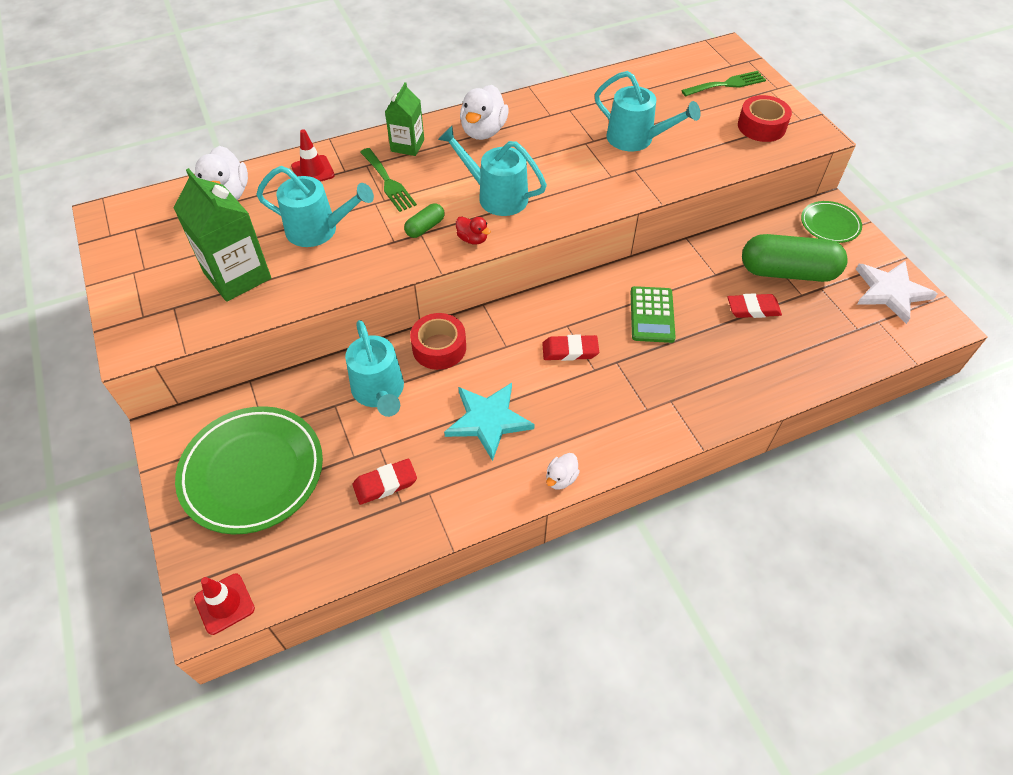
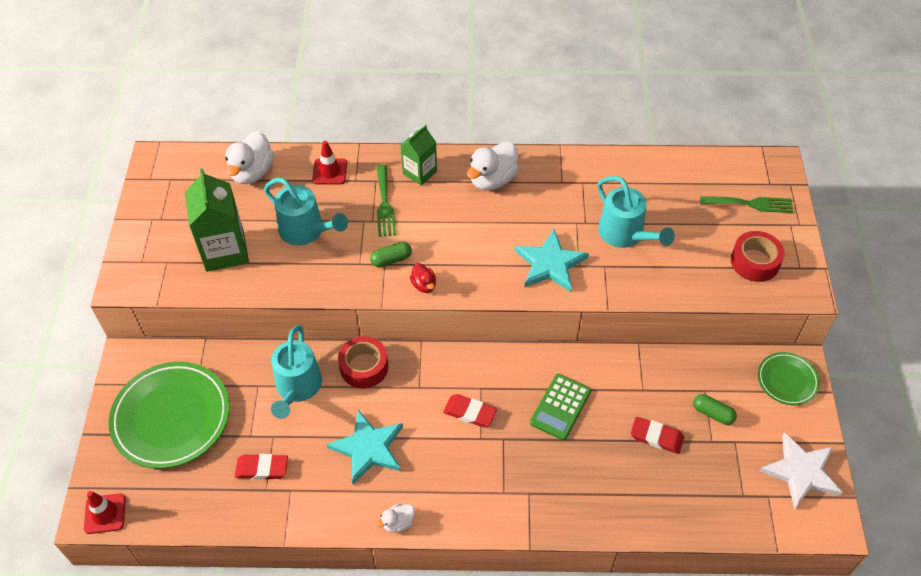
camera: 25 degrees right, 0 degrees up
(495, 196) = (466, 249): turquoise watering can -> none
(583, 183) = (550, 264): none -> turquoise star
(787, 272) = (712, 413): green capsule -> green capsule, size x0.45

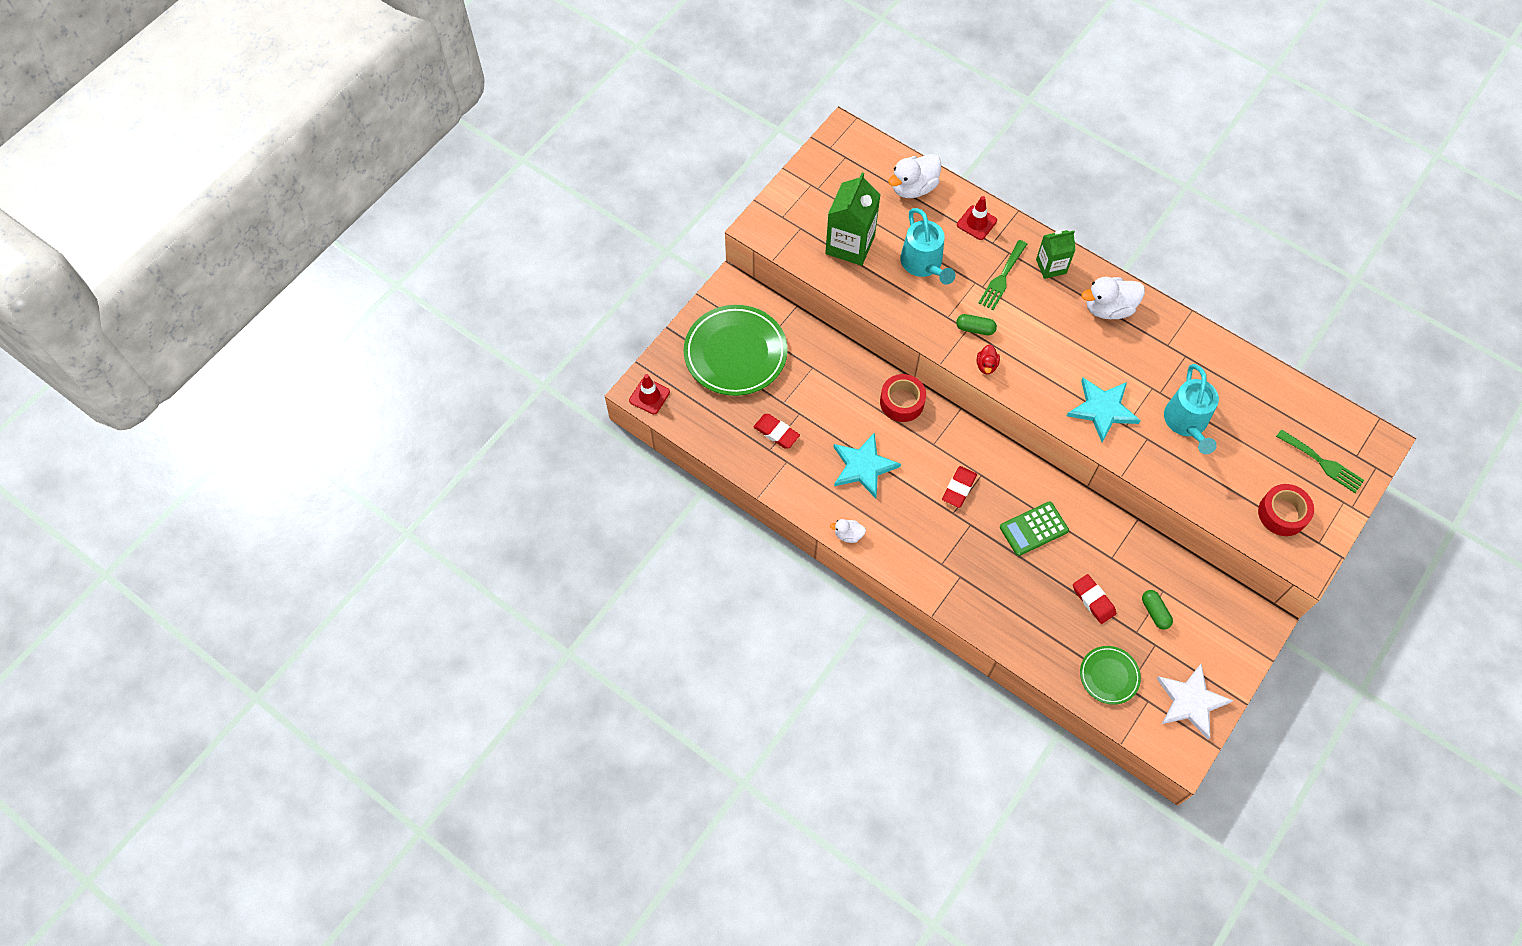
camera: 35 degrees right, 10 degrees up
(297, 388) = (840, 388): turquoise watering can -> none
(470, 412) = (959, 488): red eraser -> red eraser turned 60 degrees clockwise
(787, 380) = (1241, 627): green plate -> green plate (1109, 676)

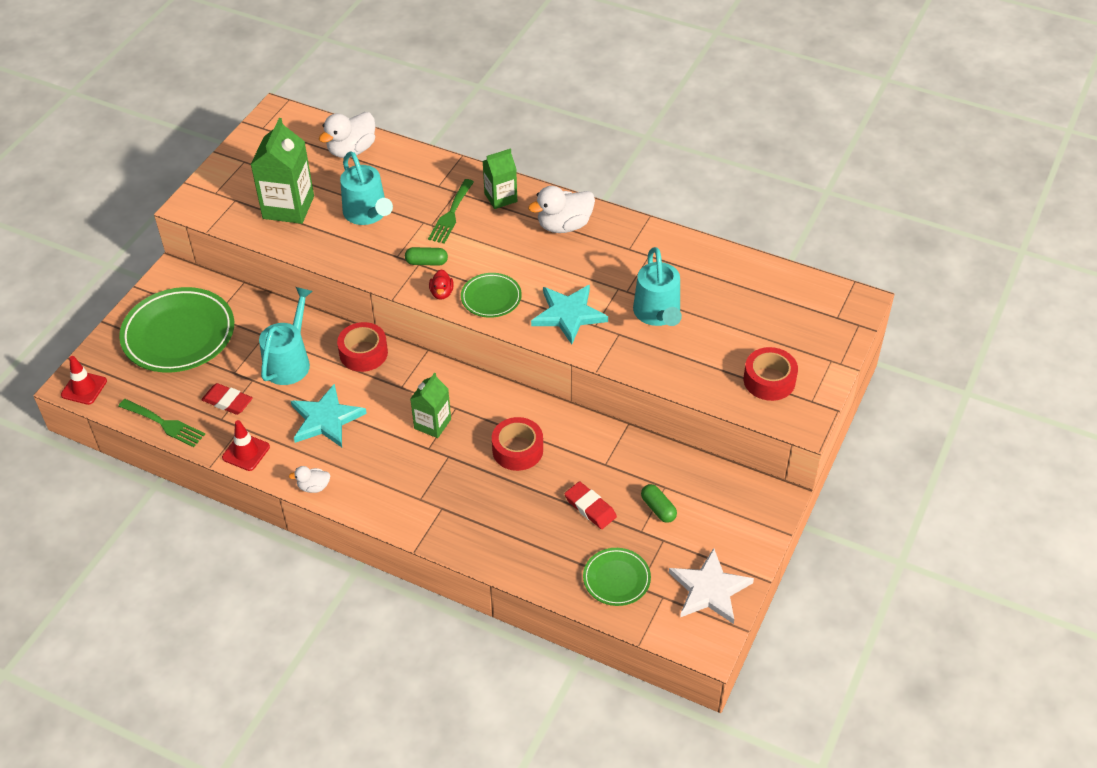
camera: 10 degrees left, 15 degrees down
(834, 399) = (290, 361): none -> turquoise watering can
(959, 488) = (432, 424): red eraser -> green carton
(976, 223) = (420, 171): red traffic cone -> red traffic cone (246, 452)
(1032, 378) = (491, 298): none -> green plate
(1033, 529) = (517, 450): green calculator -> red tape
(1322, 463) = (803, 329): green fork -> green fork (164, 424)

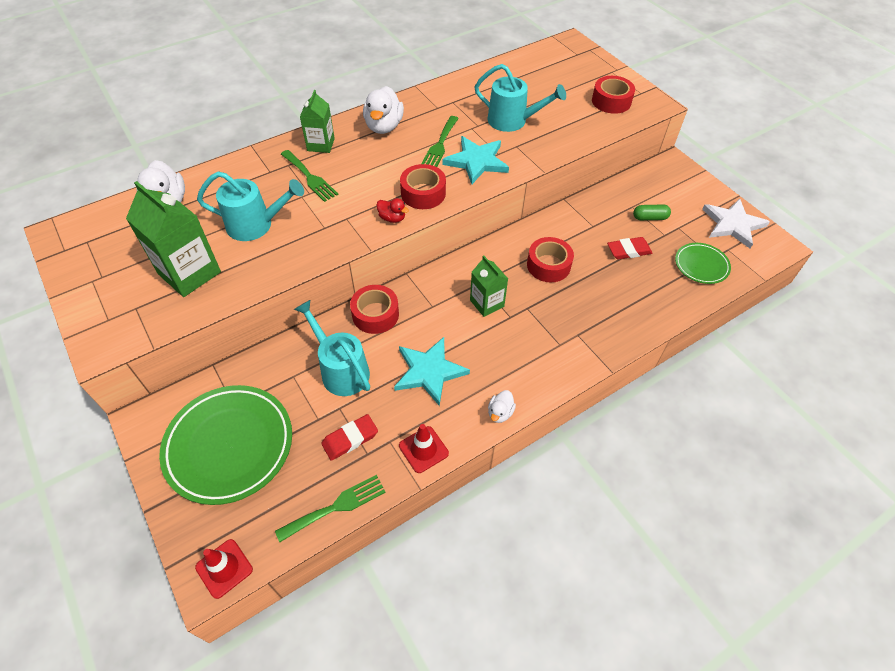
camera: 60 degrees left, 5 degrees up
(426, 262) = (349, 213): green capsule -> none
(491, 298) = (423, 193): green plate -> red tape
(570, 277) = (440, 145): none -> green fork

